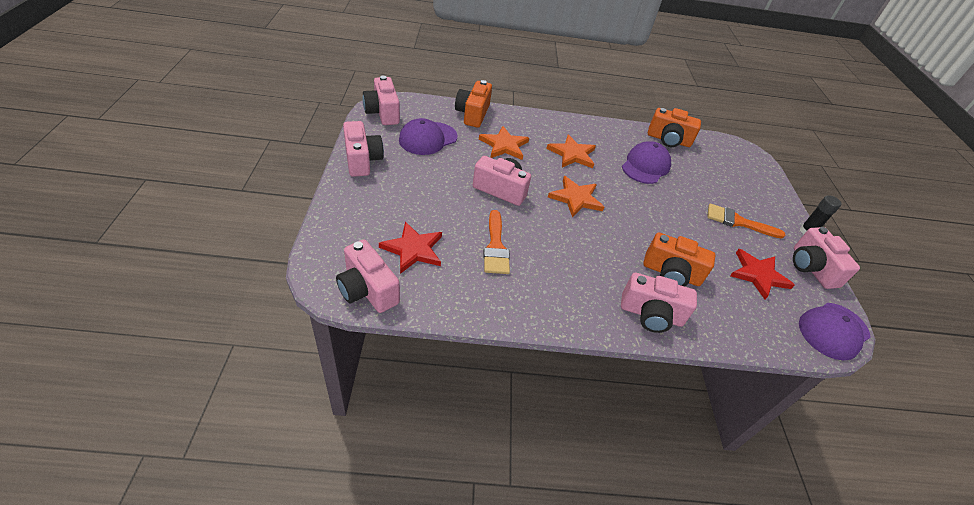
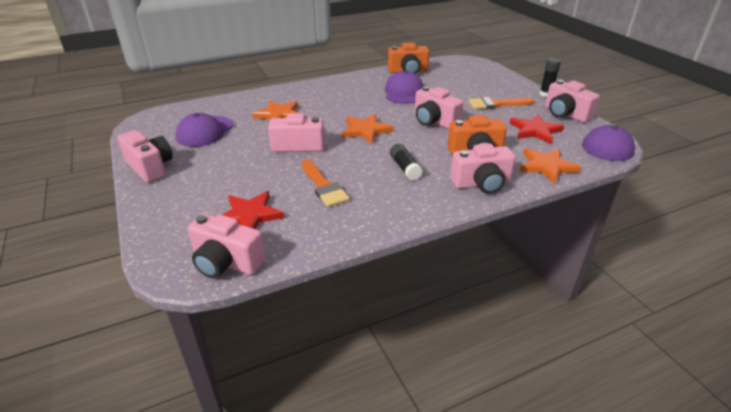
camera: 20 degrees left, 10 degrees down
(382, 112) = (146, 126): pink camera -> pink camera (434, 121)
(472, 114) = (234, 102): orange camera -> none
(572, 154) = (340, 103): orange star -> orange star (546, 166)
(585, 260) = (405, 168): none -> black glue stick

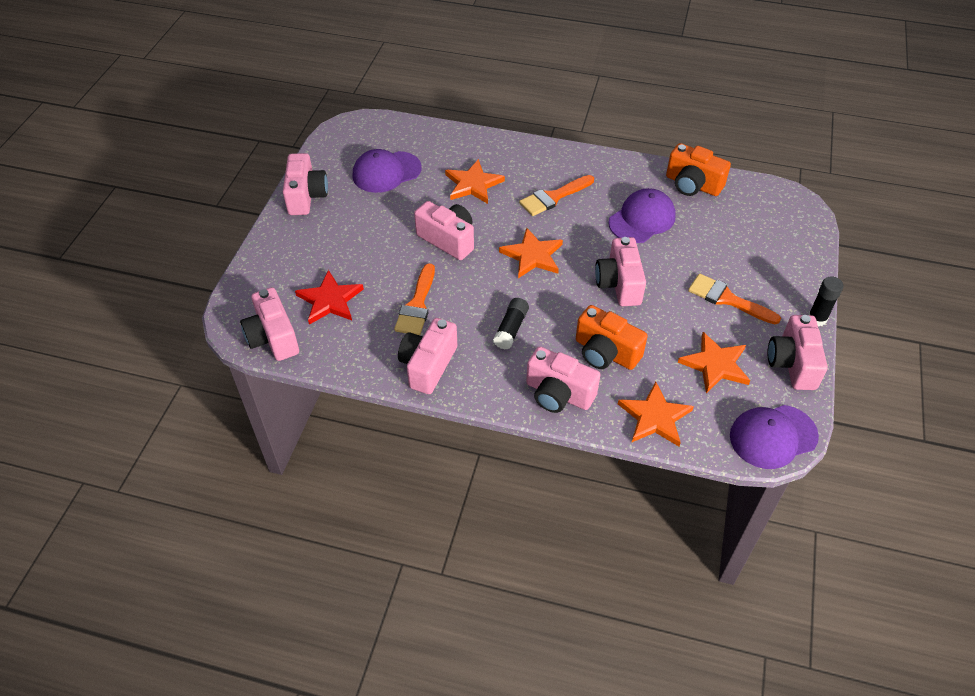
camera: 40 degrees right, 15 degrees up
(339, 102) = (553, 197): none -> orange brush
(379, 213) = (428, 365): none -> pink camera
(535, 131) = (715, 365): red star -> orange star

